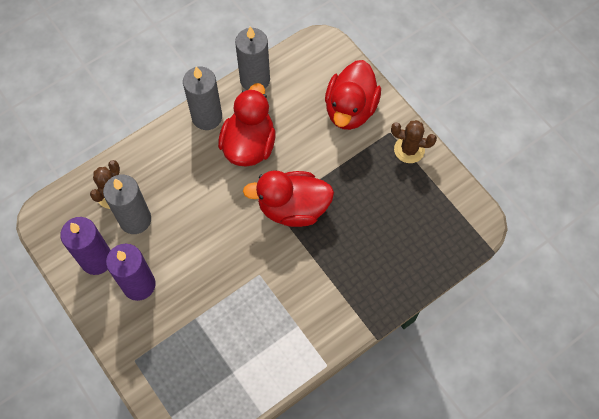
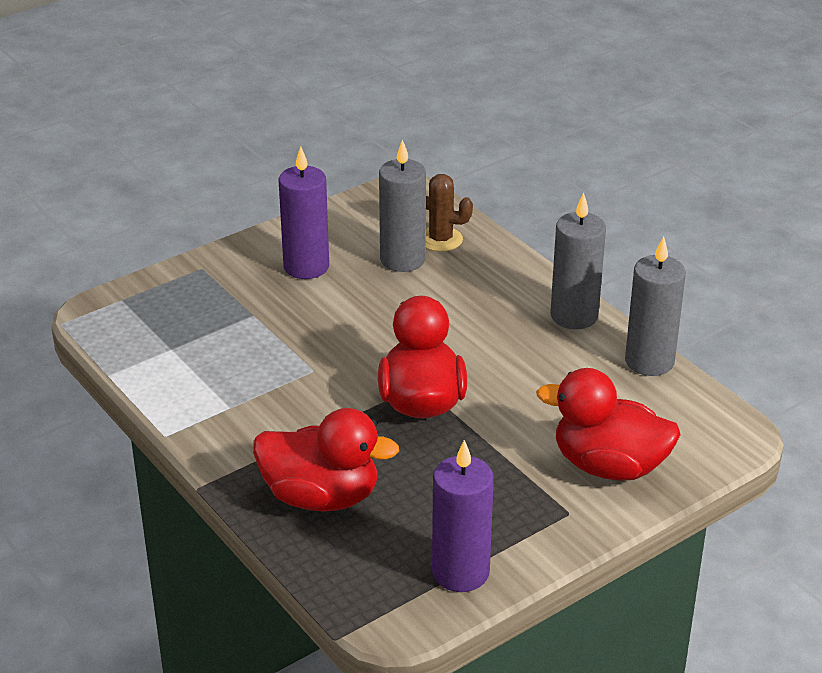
camera: 90 degrees right, 30 degrees down
(97, 259) = (345, 232): purple candle -> purple candle (460, 572)
(249, 145) = (529, 357): red duck -> red duck (321, 496)
(409, 149) = (536, 536): brown cactus -> none

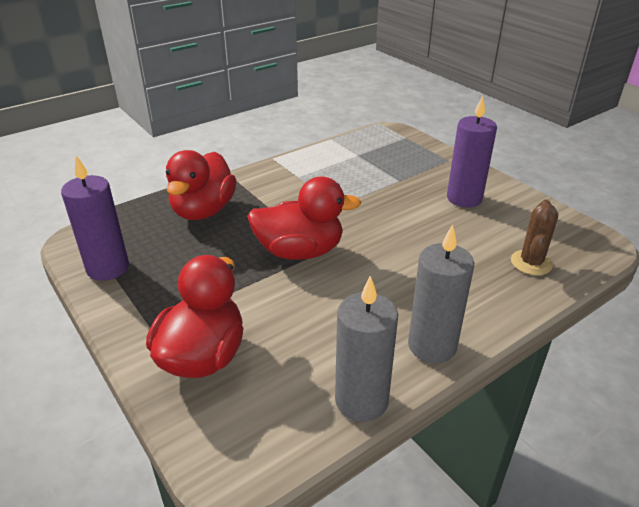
camera: 90 degrees right, 0 degrees up
(402, 259) = (491, 242): grey candle -> none

